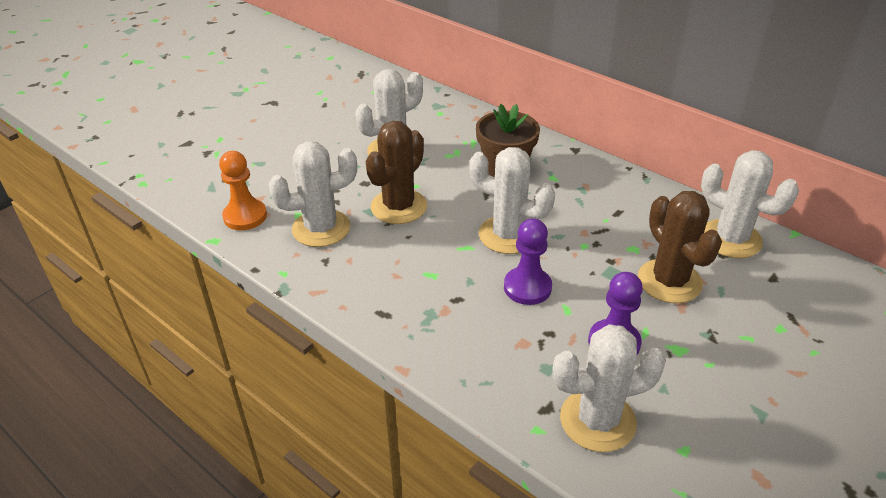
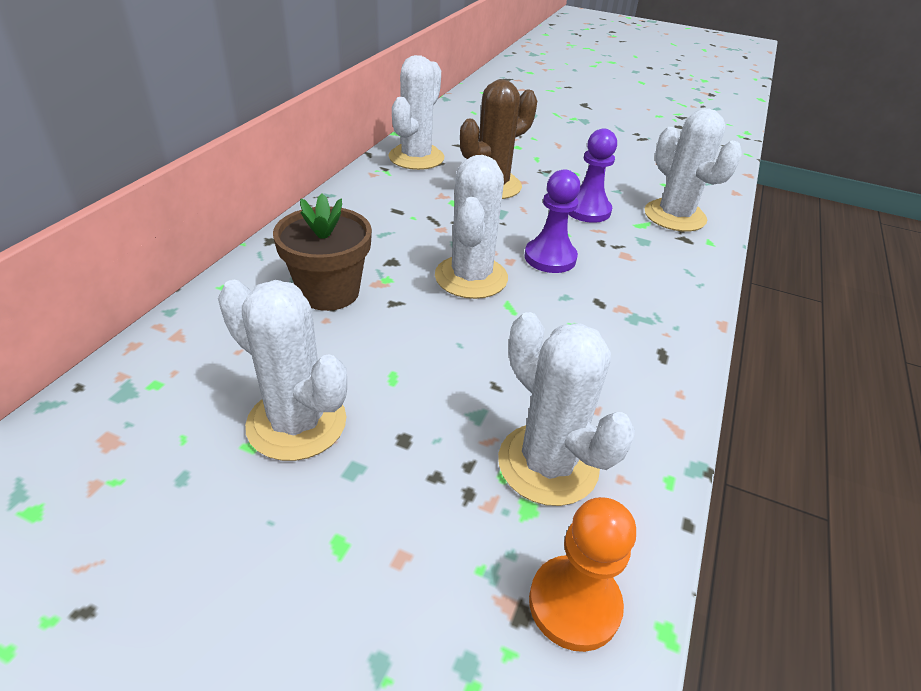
camera: 110 degrees left, 0 degrees up
(399, 207) = (454, 382): brown cactus -> none

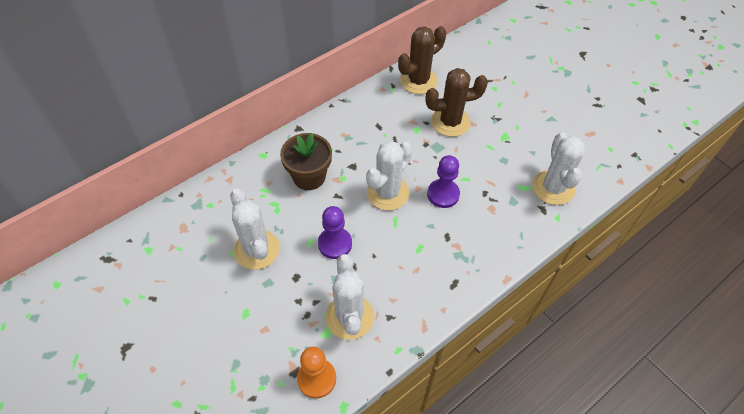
camera: 30 degrees right, 15 degrees up
(416, 157) = (418, 81): white cactus -> brown cactus
(587, 210) = (497, 163): purple pawn -> purple pawn (335, 244)

